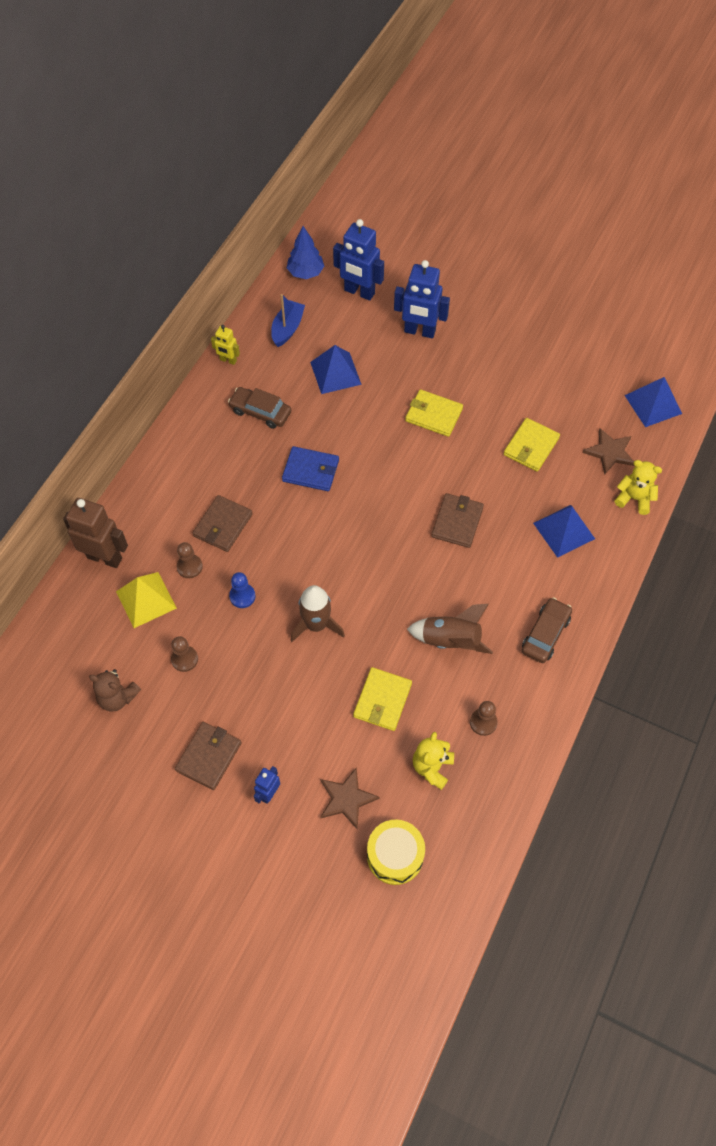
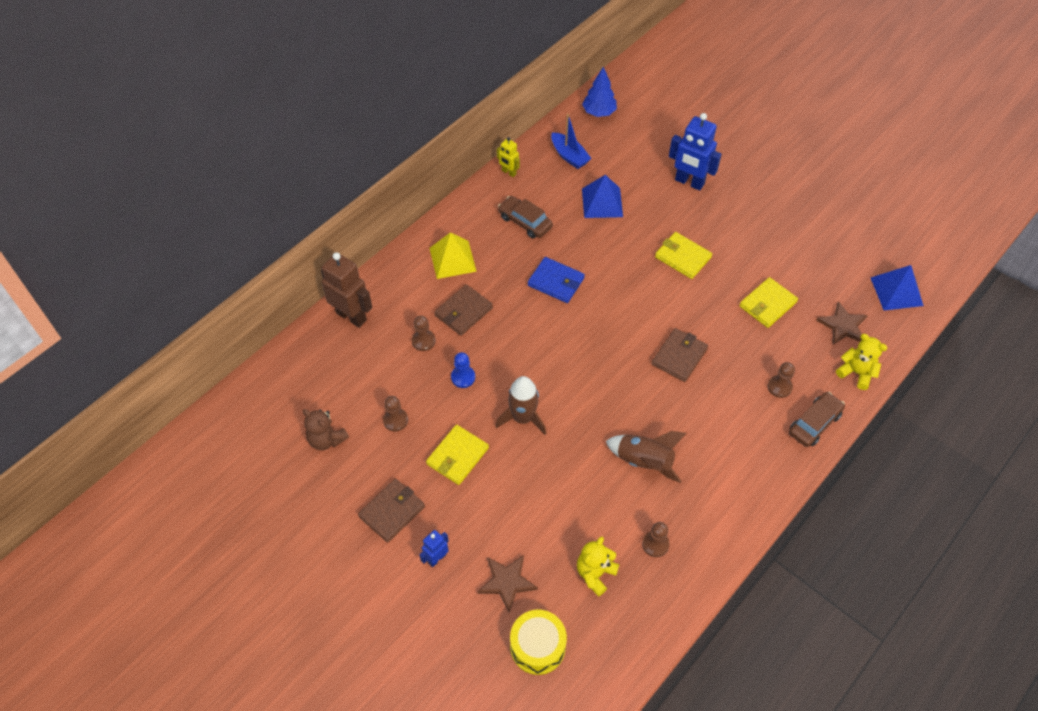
camera: 15 degrees right, 5 degrees down
(146, 599) = (377, 360): yellow pyramid -> yellow pyramid (452, 259)
(287, 328) = (569, 156): blue boat -> blue boat turned 105 degrees clockwise
(359, 292) = (643, 138): blue robot -> none
(382, 700) = (565, 500): yellow wallet -> yellow wallet (457, 456)
(545, 634) = (737, 477): brown car -> brown car (814, 423)
(563, 531) = (779, 387): blue pyramid -> brown pawn

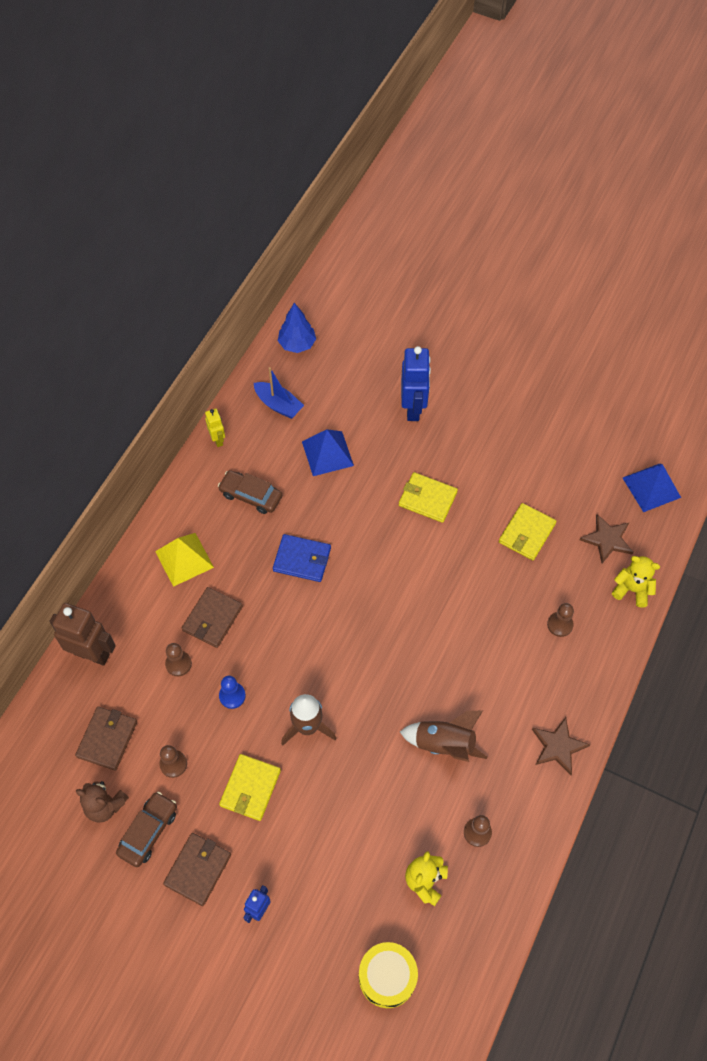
camera: 15 degrees left, 5 degrees up
(507, 582) = (338, 915): brown star -> brown star (558, 746)
(508, 172) = (218, 439): yellow robot -> yellow robot turned 135 degrees counterclockwise
(679, 356) = (451, 615): brown wallet -> brown wallet (107, 739)
(689, 182) = (413, 408): blue robot -> blue robot turned 105 degrees counterclockwise
(814, 423) = (603, 657): brown car -> brown car (148, 831)

